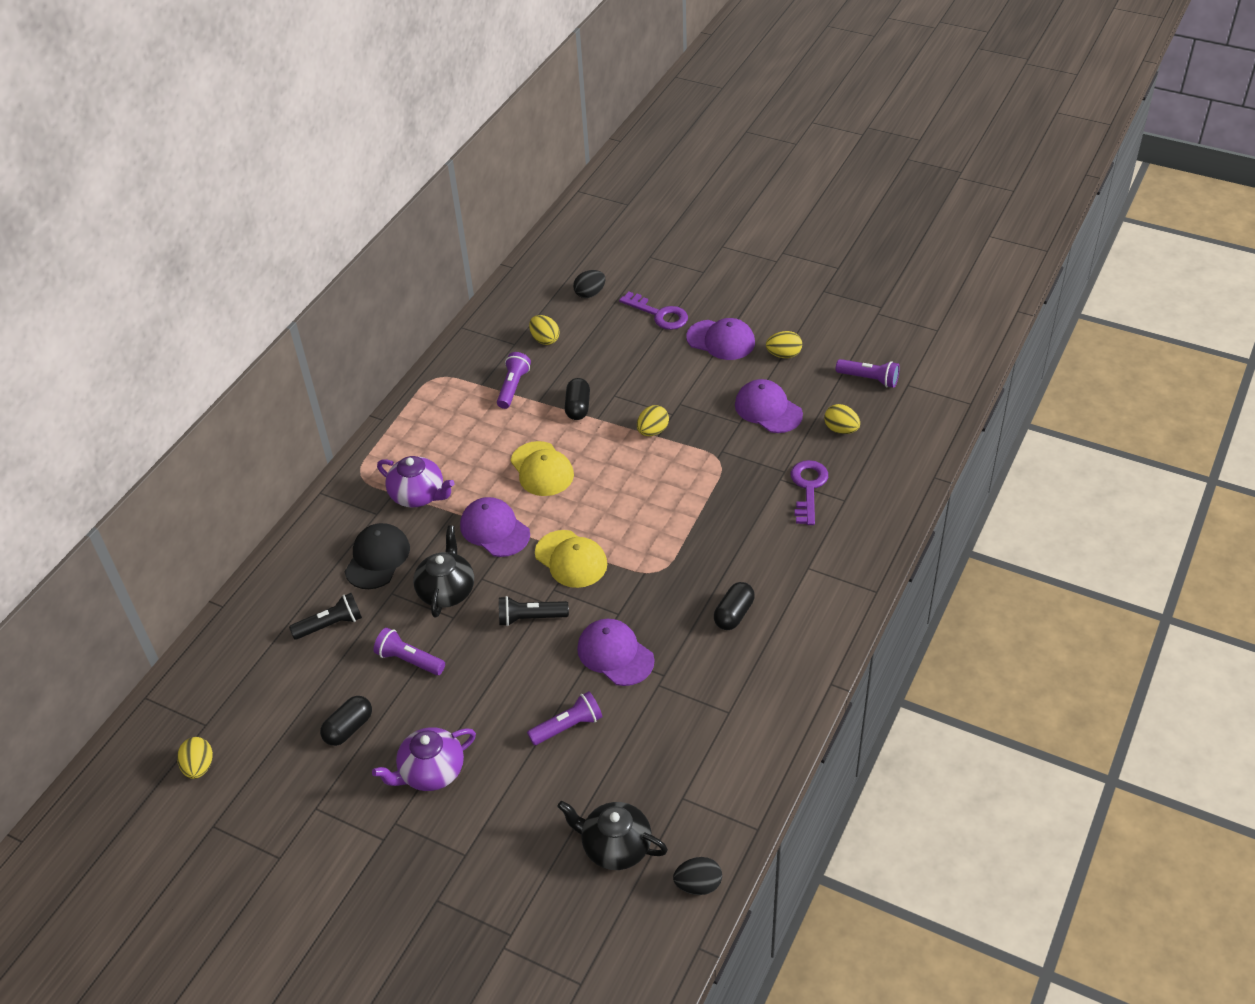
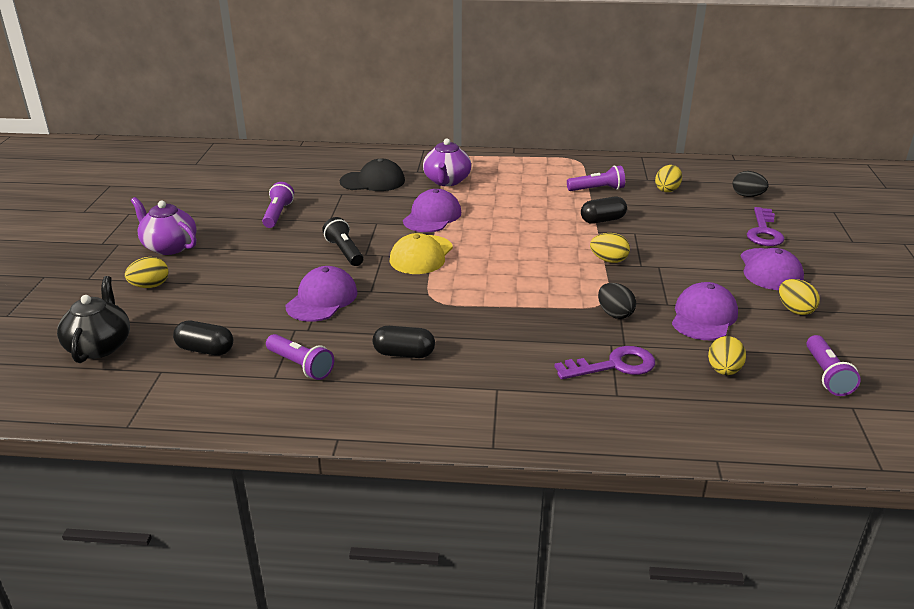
camera: 65 degrees right, 15 degrees down
(199, 767) = (159, 170): yellow egg -> yellow egg (150, 286)
(330, 625) = (300, 180): black flashlight -> none
(349, 728) = (204, 208): black capsule -> black capsule (205, 350)
(446, 591) = (355, 212): black teapot -> none
(542, 469) = (515, 221): yellow cap -> none
(568, 726) = (231, 294): purple flashlight -> purple flashlight (301, 366)
(698, 885) = (55, 402): black egg -> black egg (614, 314)

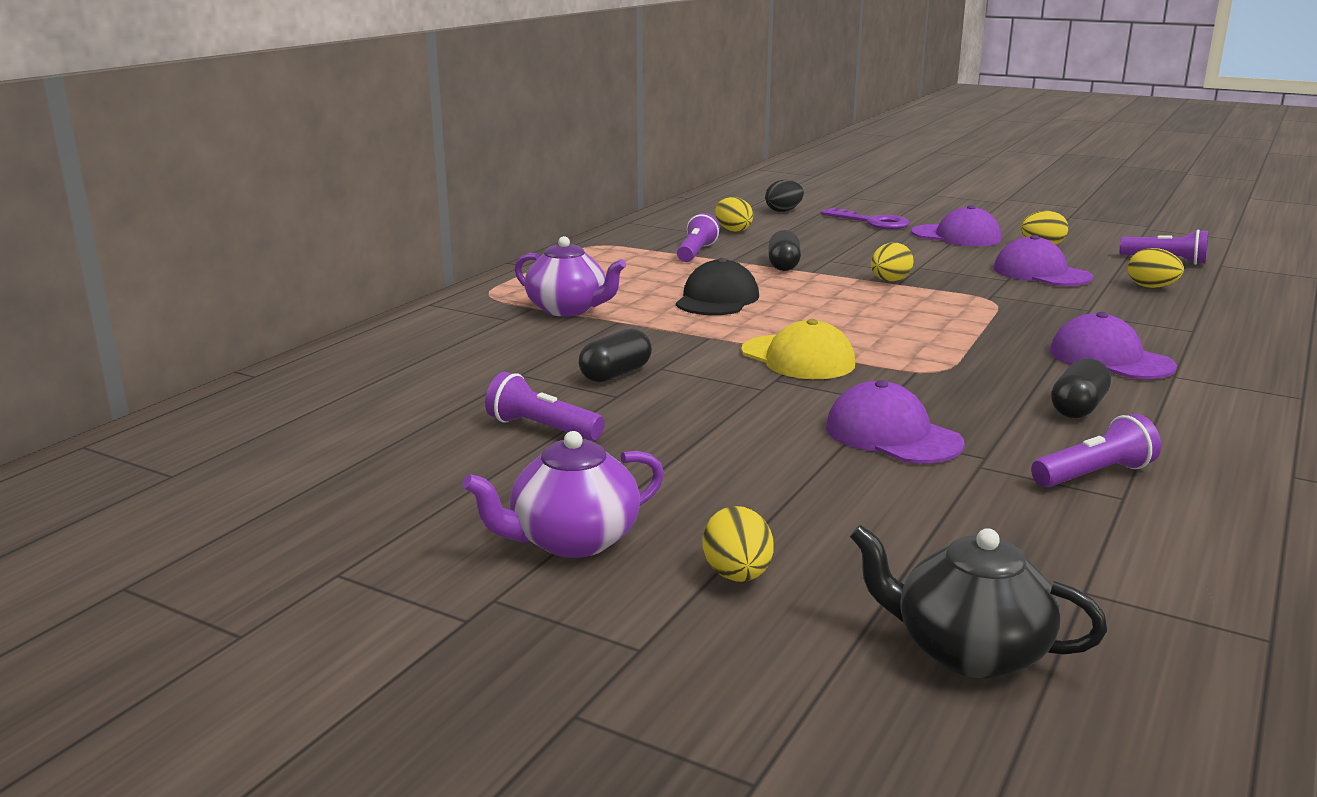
camera: 65 degrees left, 10 degrees down
(205, 350) = (1021, 543): black capsule -> black capsule (616, 374)
(344, 252) = (742, 400): black flashlight -> none
(373, 181) = (502, 348): black cap -> black cap (717, 299)
(432, 216) = (679, 334): purple cap -> purple cap (1110, 359)
(614, 314) = (1019, 301): black egg -> none
(614, 365) = (1132, 321): purple key -> none

